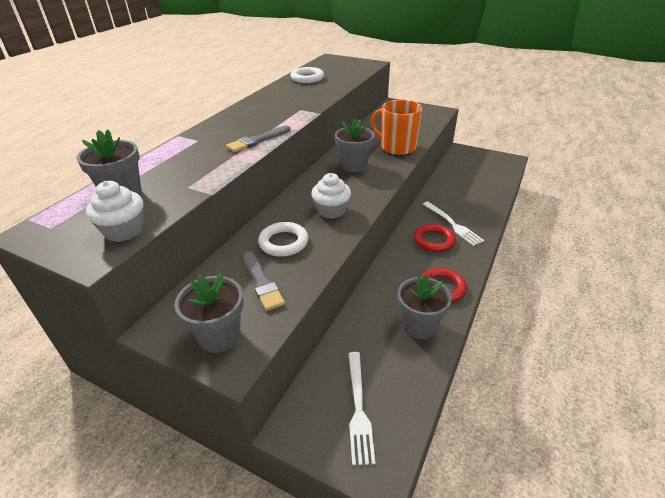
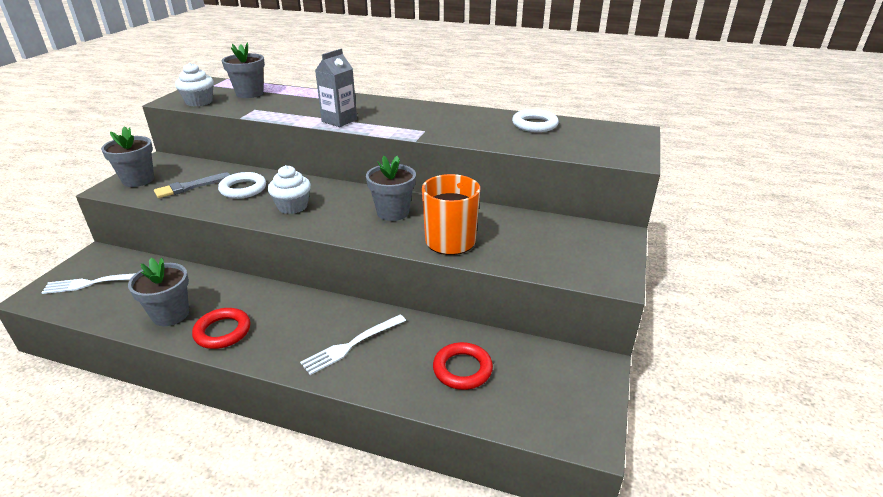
camera: 80 degrees right, 5 degrees down
(257, 141) = (339, 120): grey brush -> grey carton
(434, 241) = (314, 326): red ring -> red ring (462, 369)

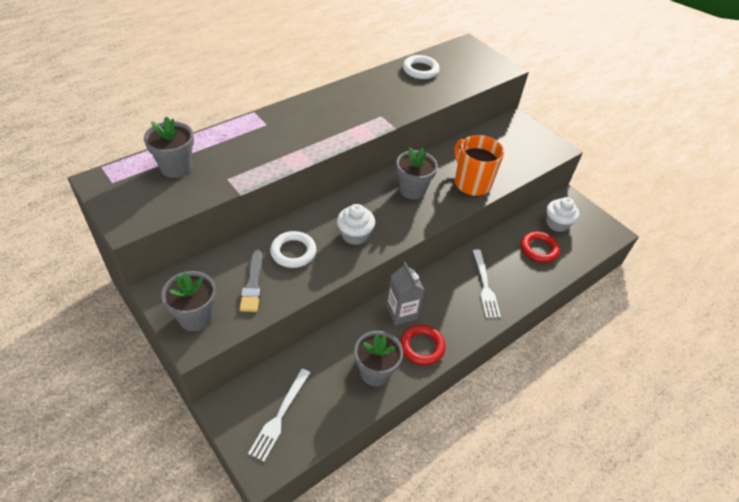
camera: 60 degrees left, 15 degrees up
(199, 102) = (159, 206): white cupcake -> white cupcake (557, 224)
(339, 120) = (315, 144): grey carton -> grey carton (401, 312)

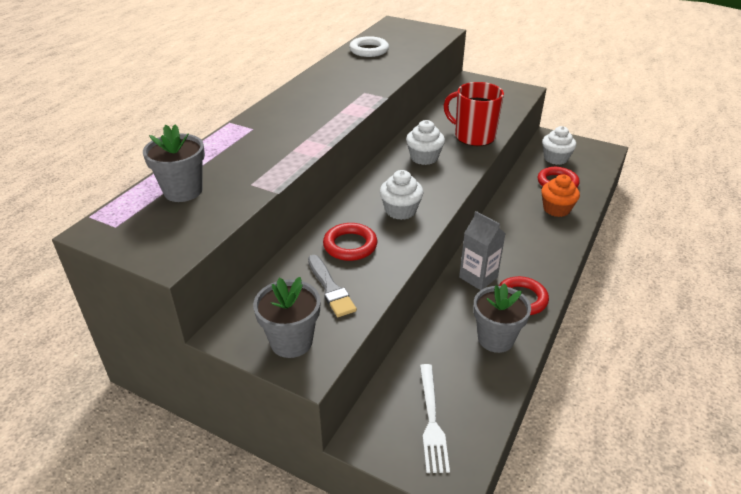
camera: 20 degrees left, 10 degrees down
(293, 252) = (350, 245): white ring -> red ring
(412, 190) = (424, 158): grey flower pot -> white cupcake
(471, 183) = (473, 136): orange mug -> red mug
(485, 286) = (535, 227): white fork -> none
(517, 275) = (556, 209): none -> orange cupcake

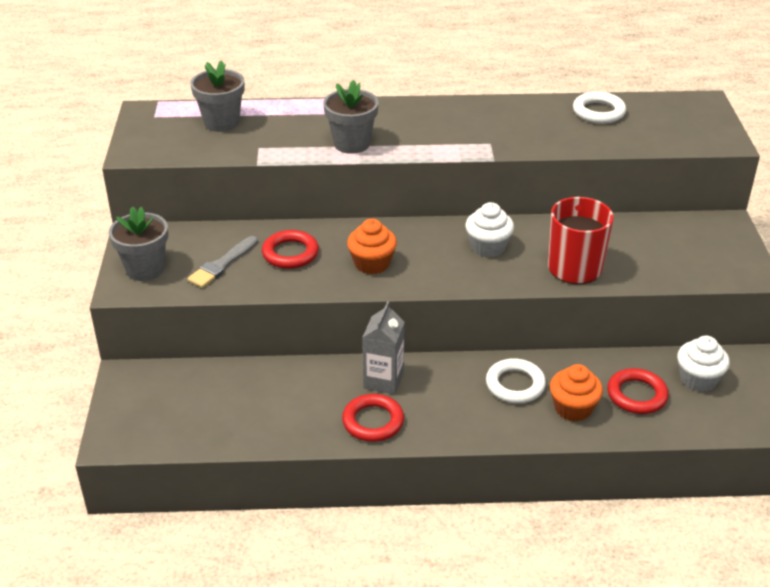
camera: 60 degrees right, 0 degrees up
(400, 210) = (372, 263): white cupcake -> orange cupcake
(431, 420) = (166, 408): white fork -> none
(495, 339) = (297, 419): grey flower pot -> grey flower pot (351, 144)
(520, 222) = (515, 385): none -> white ring

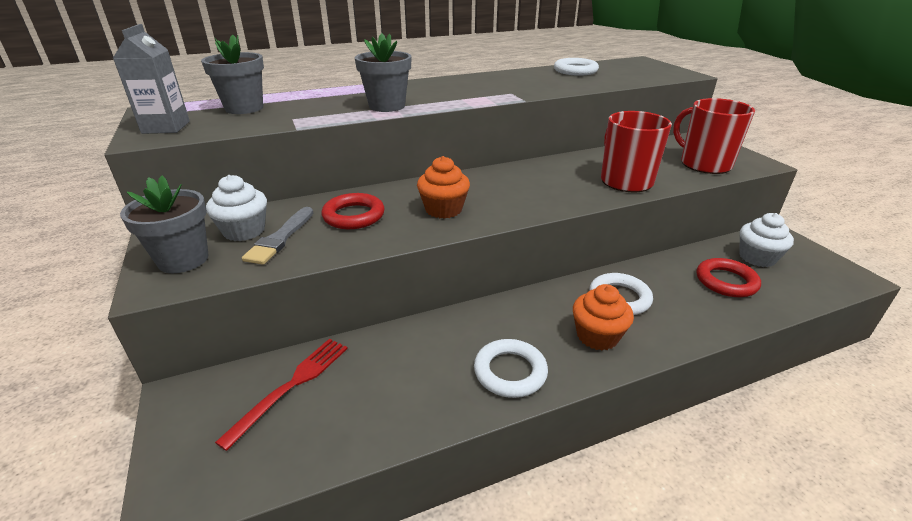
camera: 20 degrees left, 5 degrees down
(204, 388) = (292, 385): none -> red fork
(373, 421) = (510, 372): red ring -> white ring
(383, 380) = (493, 324): grey carton -> grey carton (166, 127)
(488, 247) = (540, 180): white cupcake -> white cupcake (244, 231)
(573, 408) = (687, 306): orange cupcake -> orange cupcake (597, 336)
(685, 263) = (704, 164): none -> red mug

